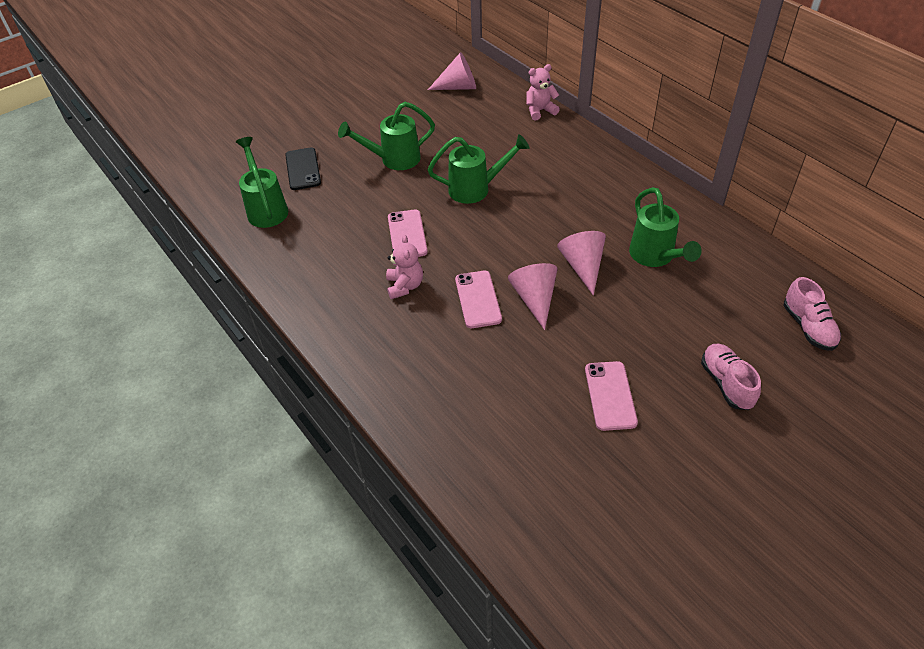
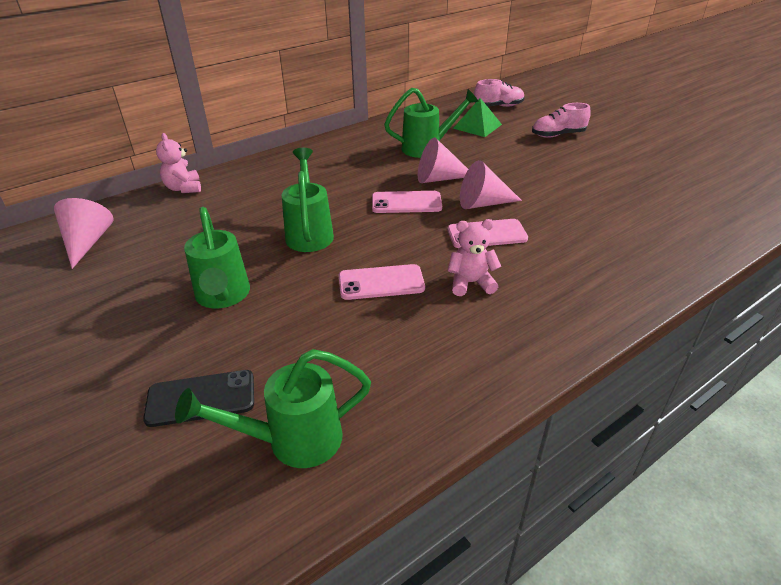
camera: 90 degrees left, 10 degrees down
(610, 395) = (586, 176): pink phone -> pink phone (406, 203)
(730, 302) = (477, 126): none -> green pyramid

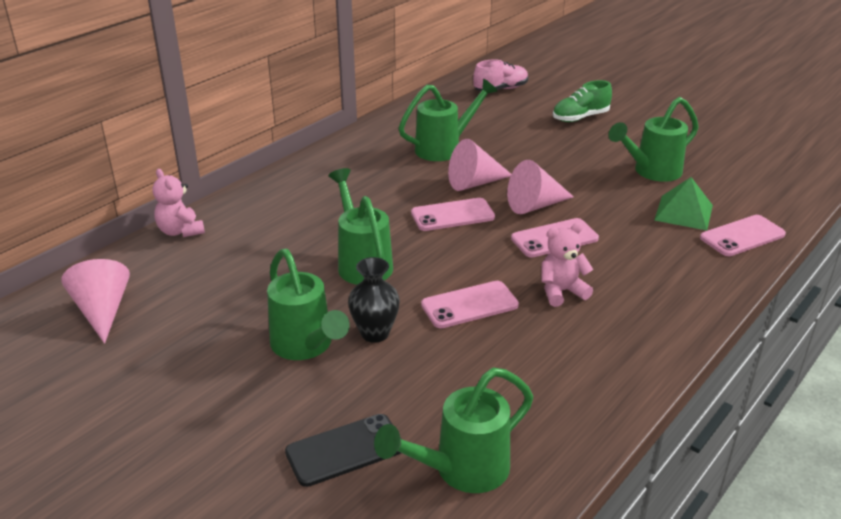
camera: 15 degrees left, 5 degrees down
(286, 295) = (375, 333): none -> black vase
(477, 126) = (488, 116): green pyramid -> green pyramid (683, 212)
(558, 135) = (580, 118): pink shoe -> green shoe
(603, 187) = (651, 172): none -> green watering can
(671, 256) = (742, 236): none -> pink phone

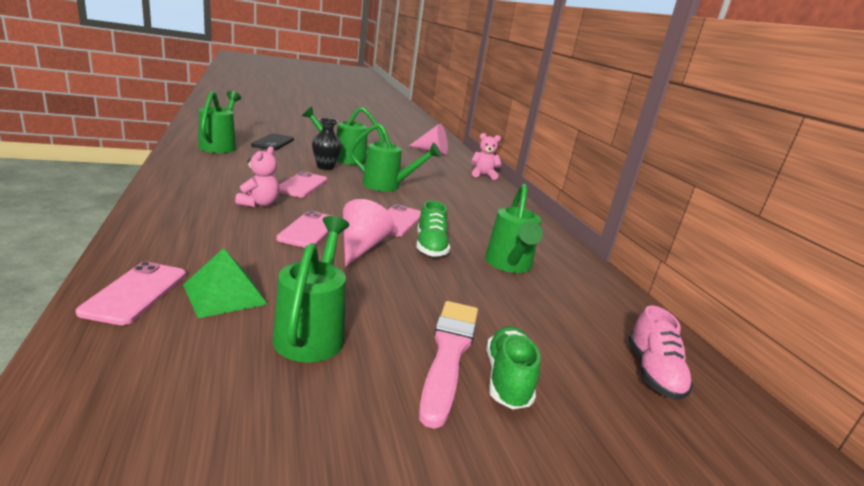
camera: 120 degrees right, 10 degrees down
(474, 183) = (430, 247): pink cone -> green shoe
(591, 135) = (449, 354): none -> pink brush

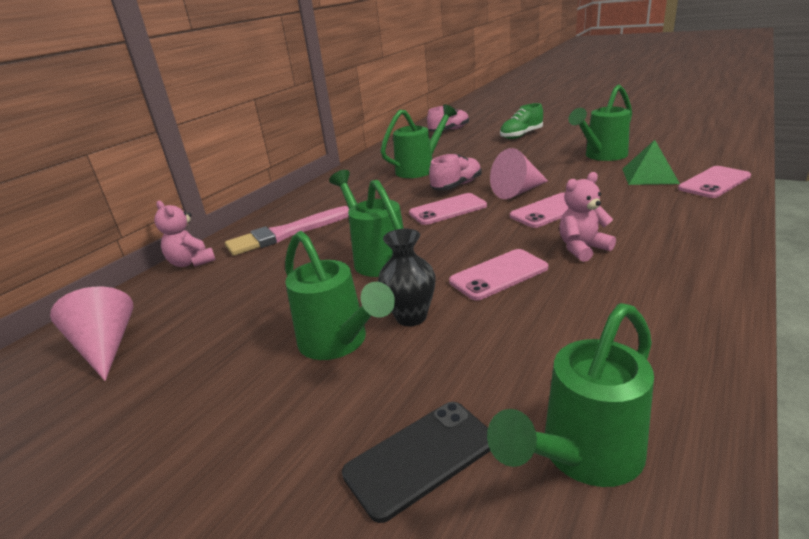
camera: 125 degrees left, 5 degrees up
(430, 247) = (456, 186): green shoe -> pink shoe
(449, 354) = (536, 143): pink brush -> pink brush (287, 233)

